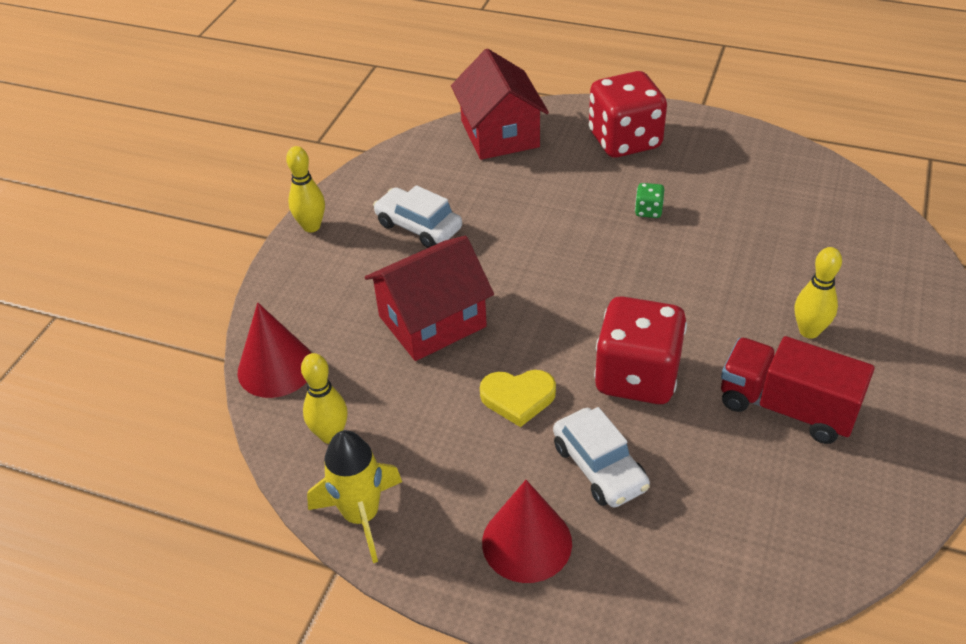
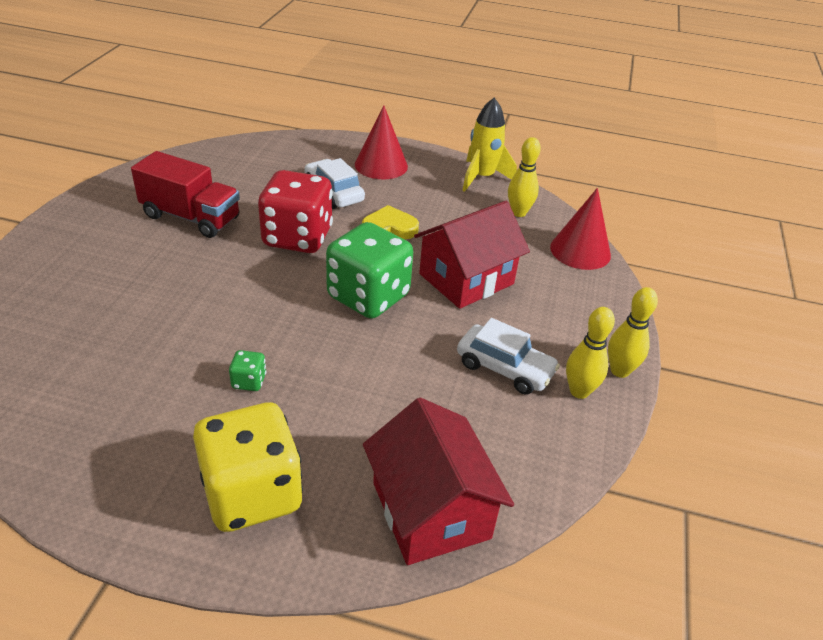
camera: 170 degrees right, 5 degrees down
(545, 296) = (368, 296): none -> green dice
(624, 140) = (252, 493): red dice -> yellow dice
(809, 331) = (142, 263): yellow bowling pin -> yellow bowling pin (579, 391)

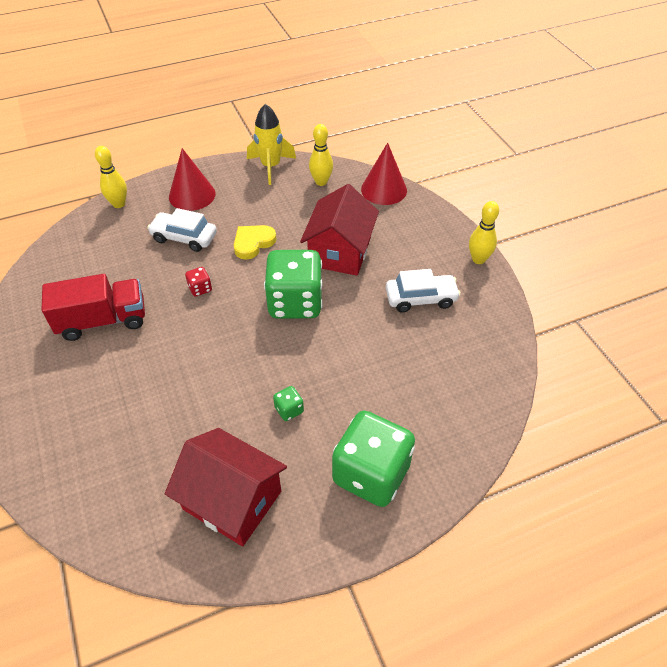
camera: 35 degrees left, 10 degrees up
(252, 493) = (371, 474): yellow dice -> green dice
(297, 237) = (200, 288): red dice -> red dice, size x0.40
(430, 510) = (469, 410): red house -> red house (232, 500)
(579, 391) = (471, 286): yellow bowling pin -> yellow bowling pin (119, 204)

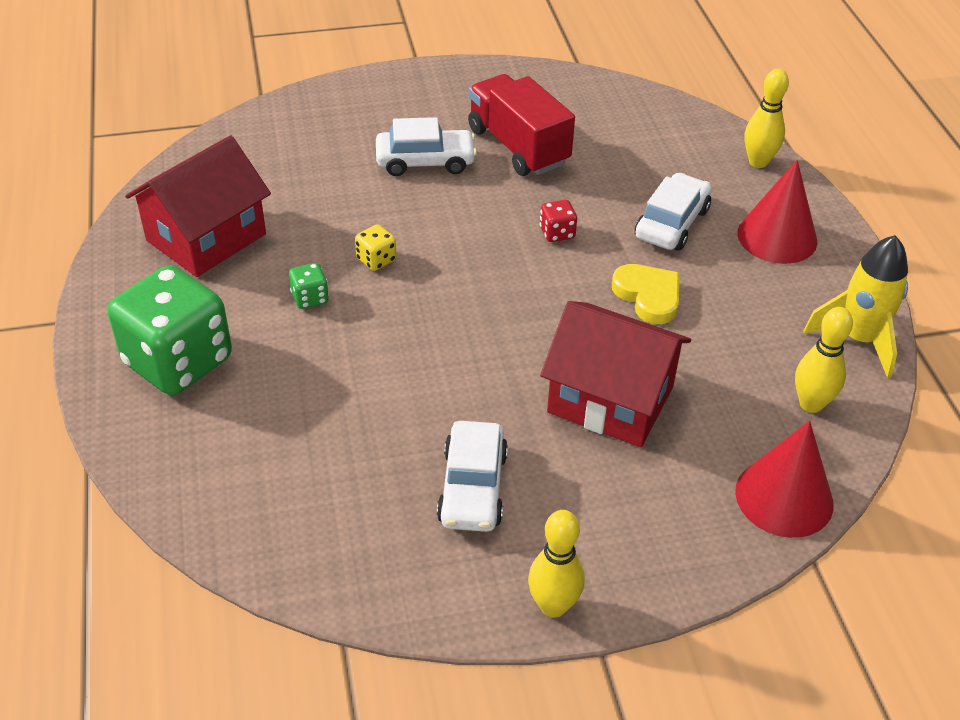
camera: 100 degrees right, 5 degrees down
(103, 321) = (518, 146): red truck -> red truck turned 150 degrees clockwise
(123, 372) = (425, 161): none -> white car
(242, 380) = (376, 260): none -> yellow dice
(295, 302) = (503, 328): green dice -> none

